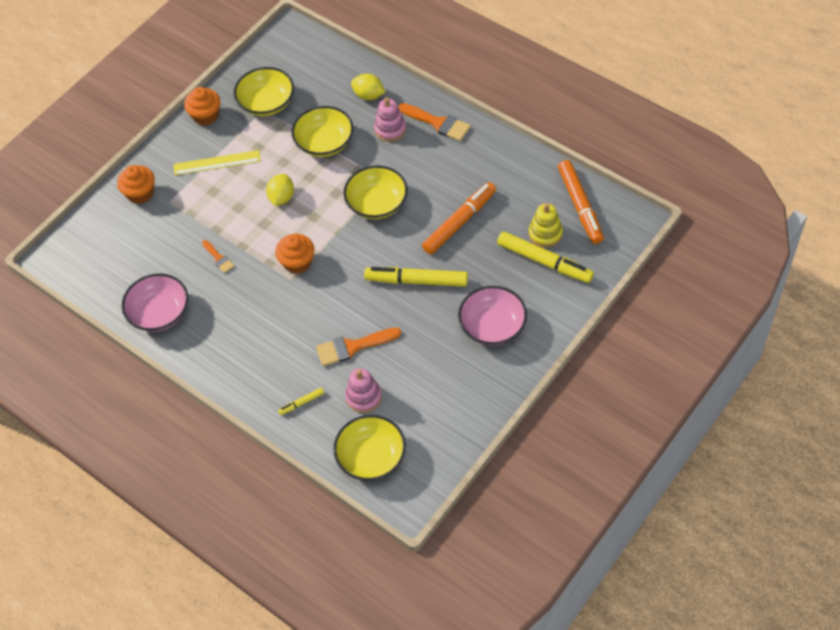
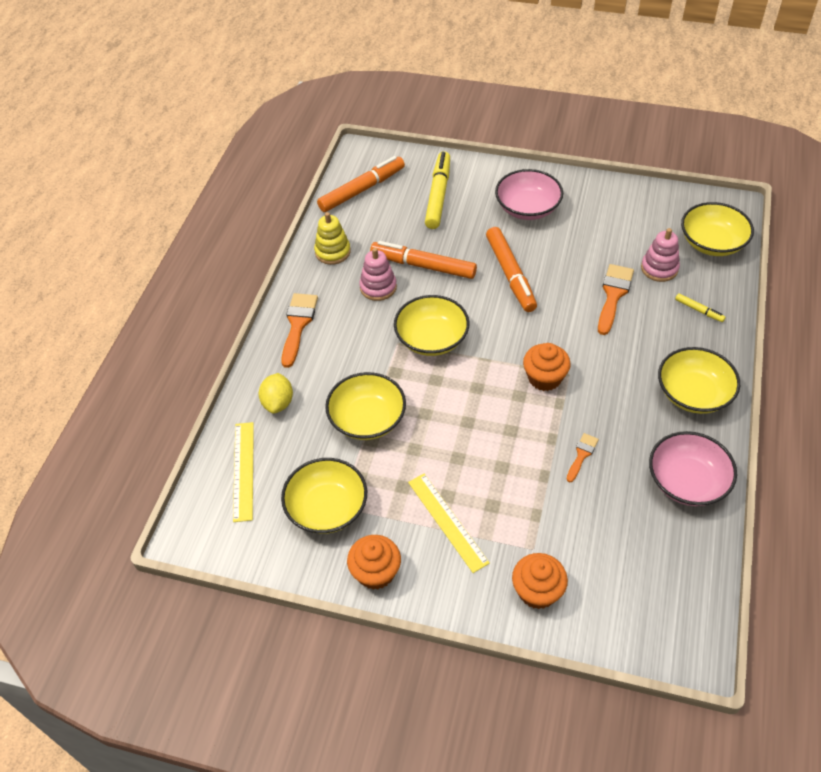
camera: 115 degrees left, 5 degrees down
(226, 355) = (693, 393): none -> yellow bowl
(282, 197) = (467, 428): yellow lemon -> none
(322, 65) = (243, 470): none -> yellow ruler
(353, 347) = (613, 295): orange brush -> orange brush turned 120 degrees counterclockwise
(390, 129) = (323, 364): pink stacking toy -> pink stacking toy (378, 287)
(416, 281) = (510, 274): yellow marker -> orange marker
(545, 234) = (406, 203): yellow stacking toy -> yellow stacking toy (332, 252)

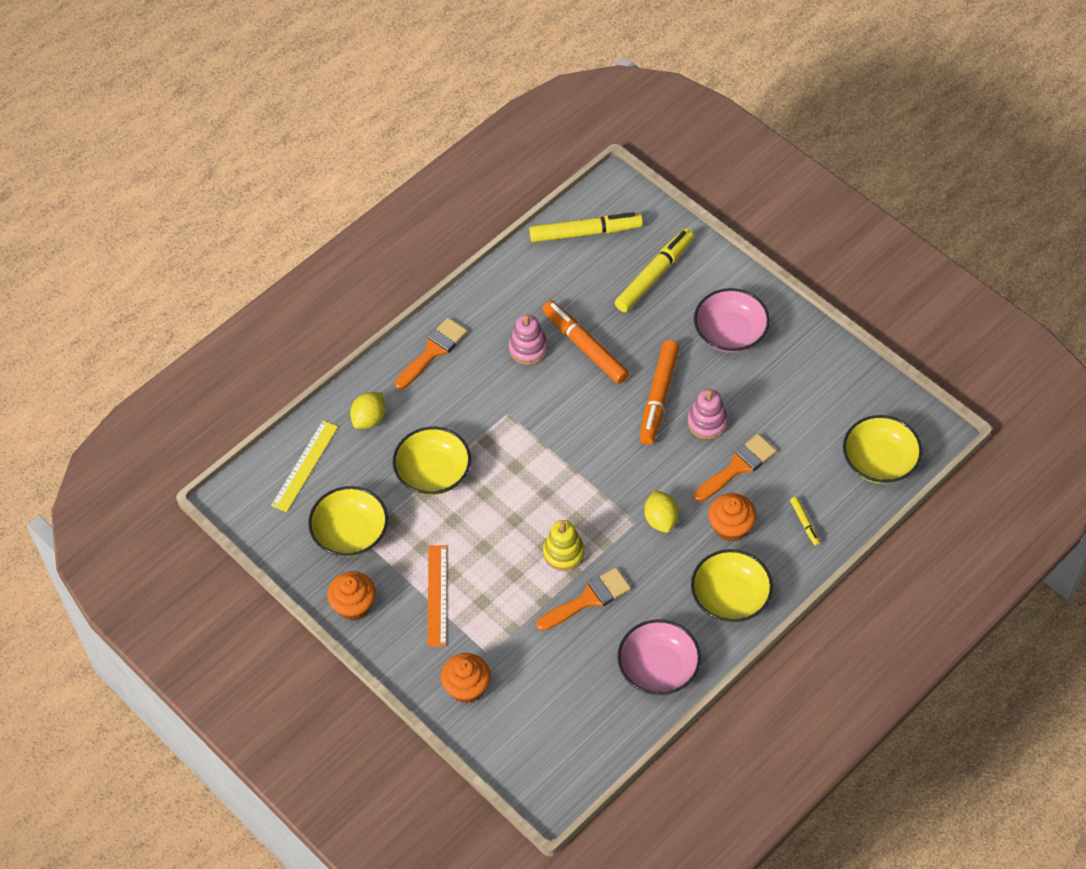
camera: 30 degrees right, 5 degrees up
(332, 252) = (512, 290): yellow stacking toy -> yellow stacking toy (563, 553)
(362, 190) = (585, 232): orange marker -> yellow marker
(431, 338) = (540, 425): yellow bowl -> none
(447, 521) = (437, 595): yellow ruler -> orange ruler
(544, 378) = (611, 514): orange cupcake -> orange cupcake (731, 527)
(582, 455) = (588, 599): orange brush -> orange brush, size x1.76
(588, 362) = (661, 519): none -> yellow lemon
(659, 268) = (804, 462): pink stacking toy -> pink stacking toy (707, 423)

